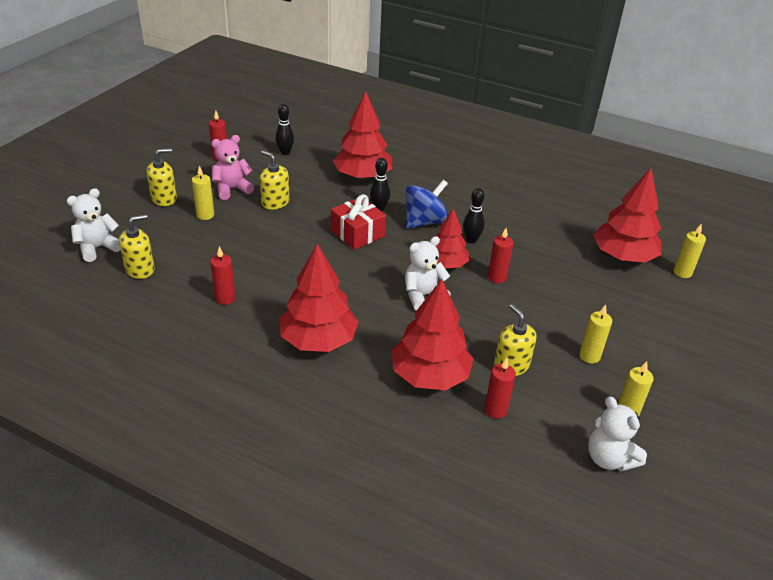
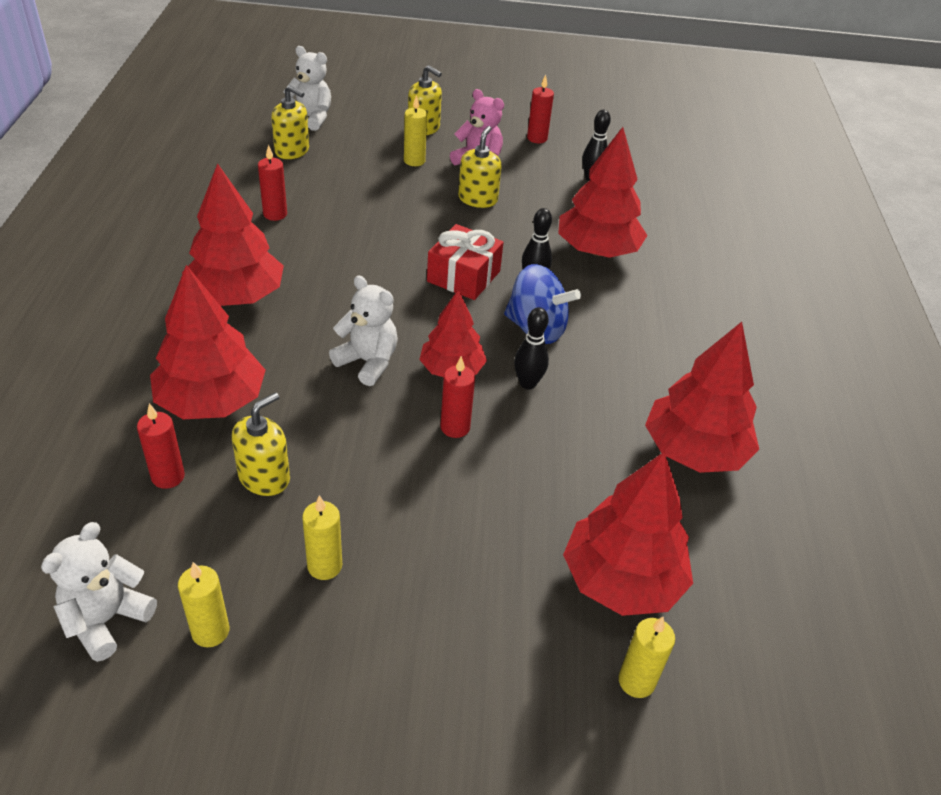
camera: 65 degrees right, 5 degrees up
(545, 204) = (694, 451): none -> red tree

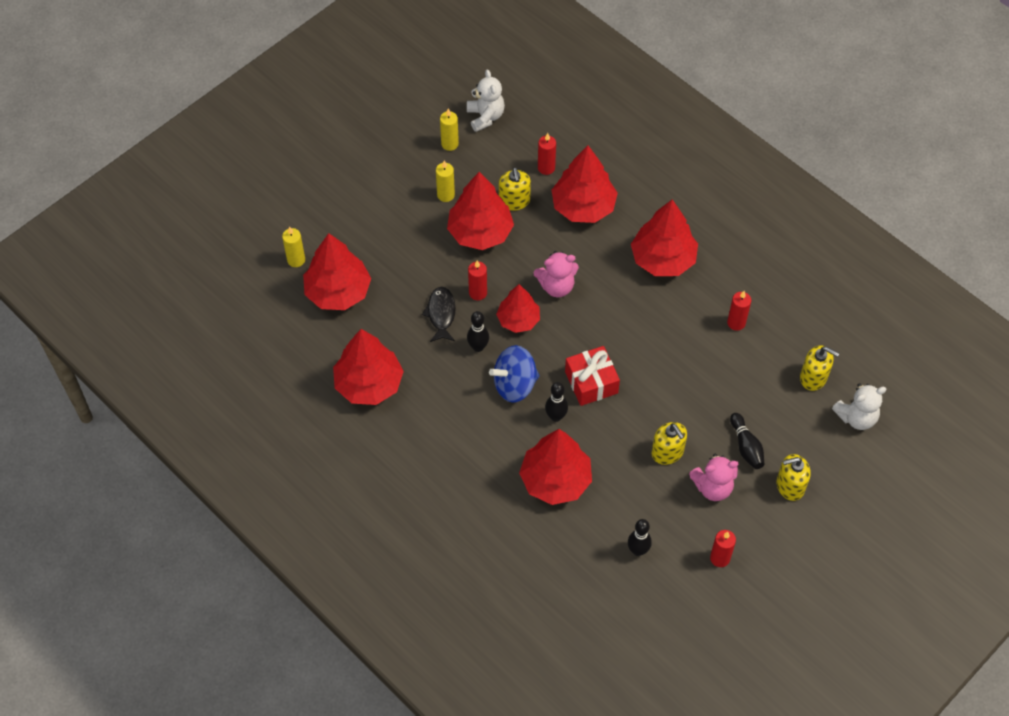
camera: 135 degrees right, 15 degrees up
(292, 151) = (813, 377): yellow soap dispenser -> yellow soap dispenser turned 135 degrees counterclockwise
(356, 482) = (480, 232): none -> red tree
(368, 362) = (556, 286): white teddy bear -> pink teddy bear
(414, 161) = (746, 447): yellow candle -> black bowling pin
(524, 444) = (441, 314): none -> black fish

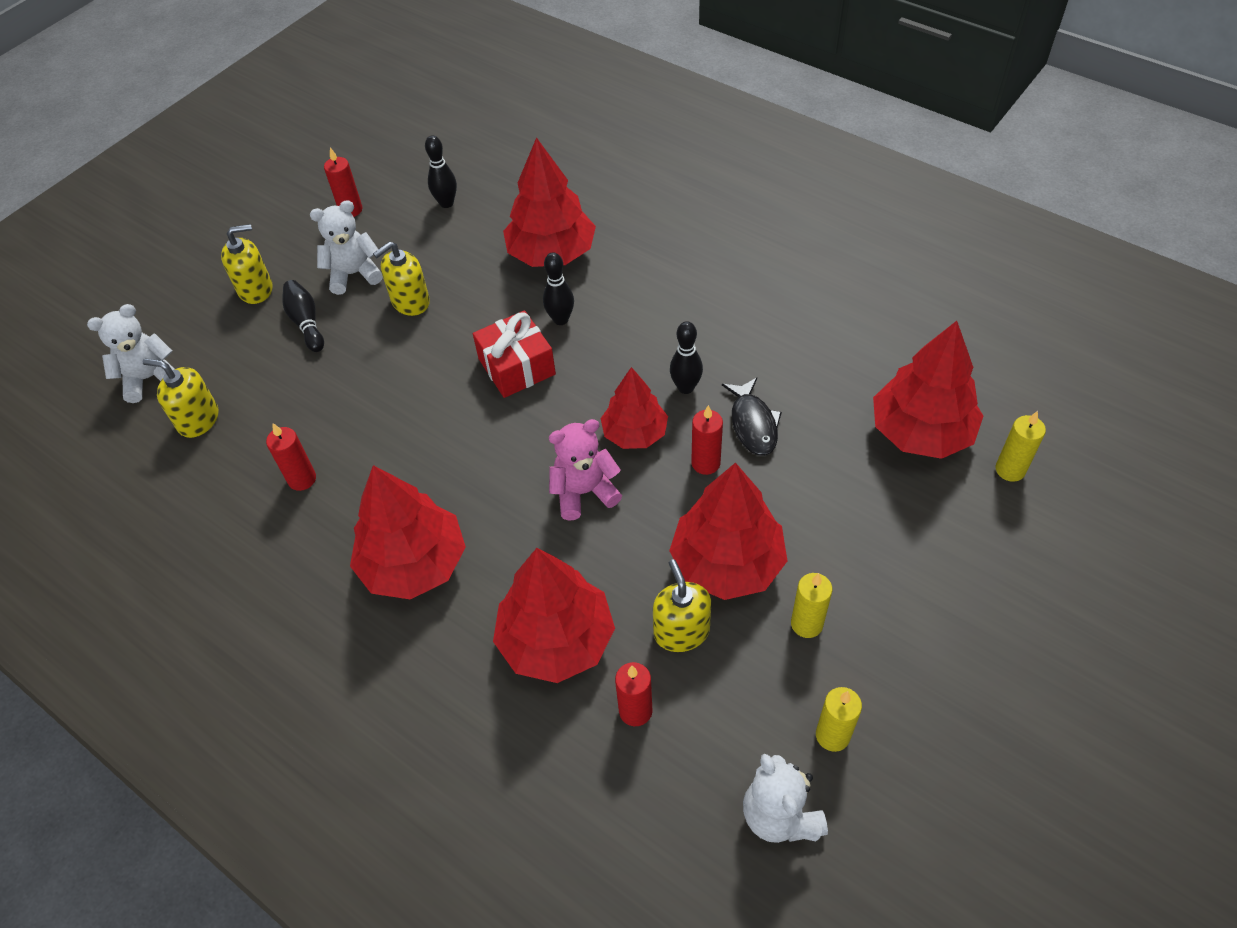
camera: 175 degrees right, 5 degrees down
(369, 384) = (823, 320): red tree -> none
(515, 385) = (623, 348): blue spinning top -> none
(667, 452) = (410, 302): yellow soap dispenser -> yellow soap dispenser turned 90 degrees counterclockwise
(713, 487) = (354, 274): pink teddy bear -> white teddy bear

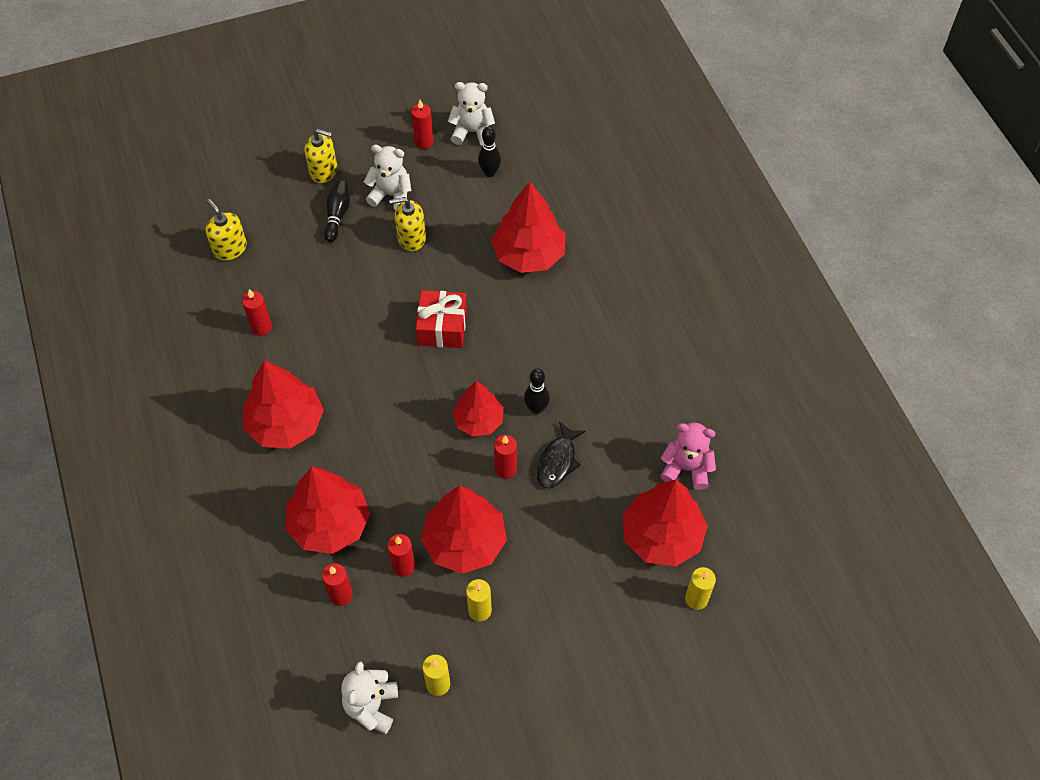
camera: 30 degrees right, 5 degrees up
(149, 378) = (221, 201): white teddy bear -> white teddy bear (472, 132)
(561, 319) = (496, 309): black bowling pin -> none
(584, 492) = (417, 441): pink teddy bear -> pink teddy bear (686, 468)
(681, 631) = (403, 566): yellow soap dispenser -> red candle

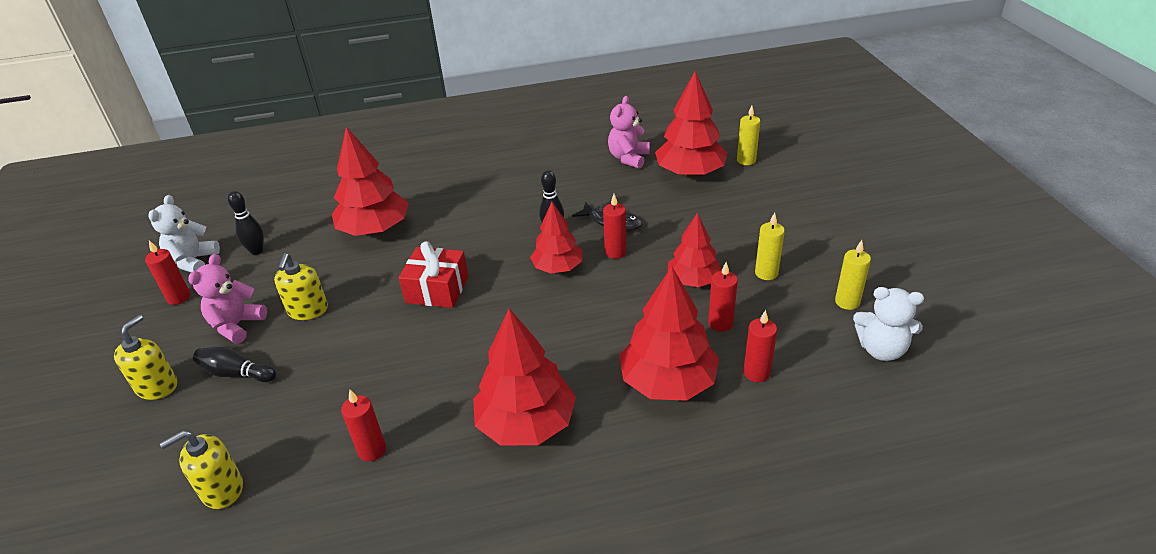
camera: 80 degrees left, 20 degrees down
(391, 195) = (237, 325): white teddy bear -> pink teddy bear
(465, 542) = (693, 280): red tree -> red tree, size x0.64

